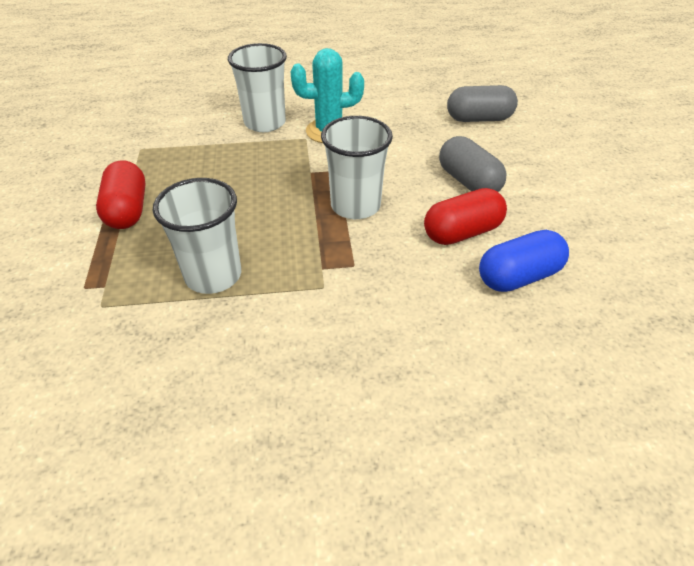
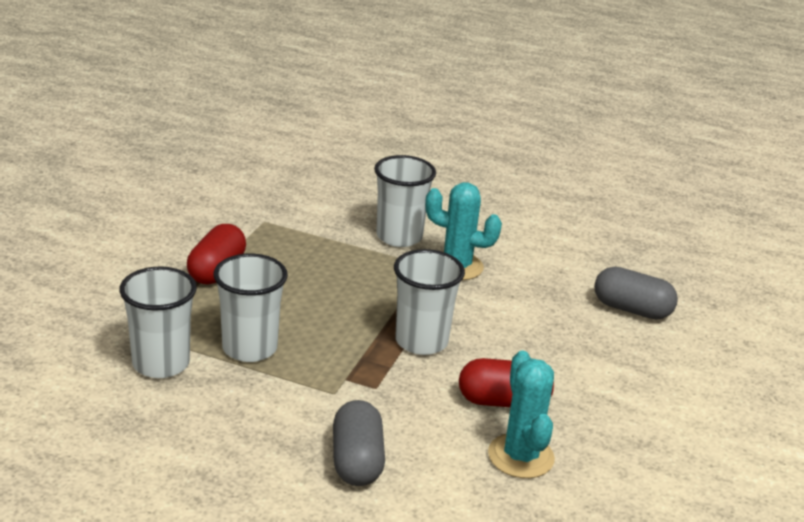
camera: 25 degrees right, 15 degrees down
(136, 331) = (161, 363): none -> white cup
(468, 182) = (556, 362): grey capsule -> grey capsule (357, 461)
(518, 277) = (520, 456): blue capsule -> turquoise cactus

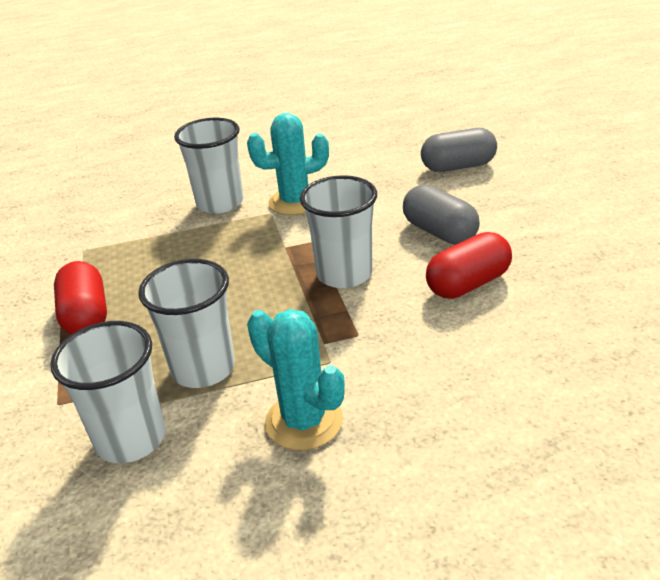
camera: 30 degrees left, 5 degrees up
(357, 461) = (428, 410): grey capsule -> grey capsule (440, 232)
(520, 456) = (540, 319): turquoise cactus -> turquoise cactus (304, 421)

